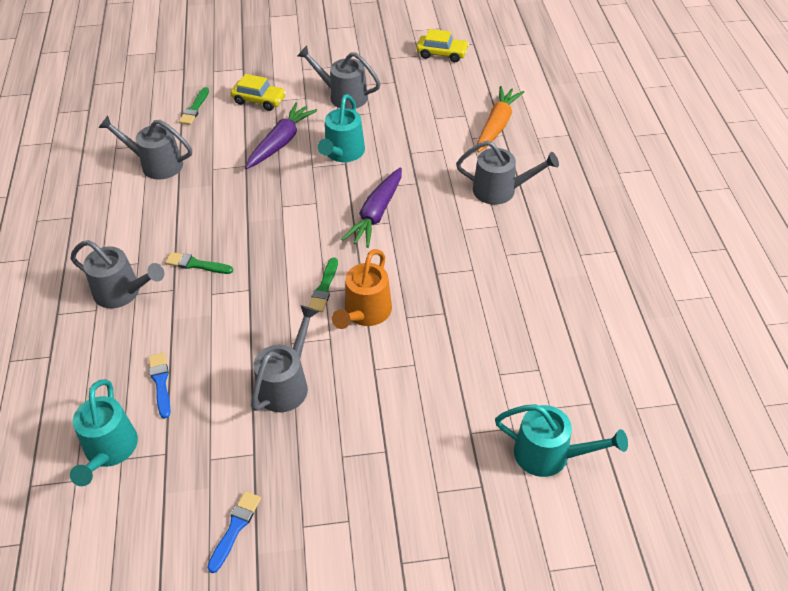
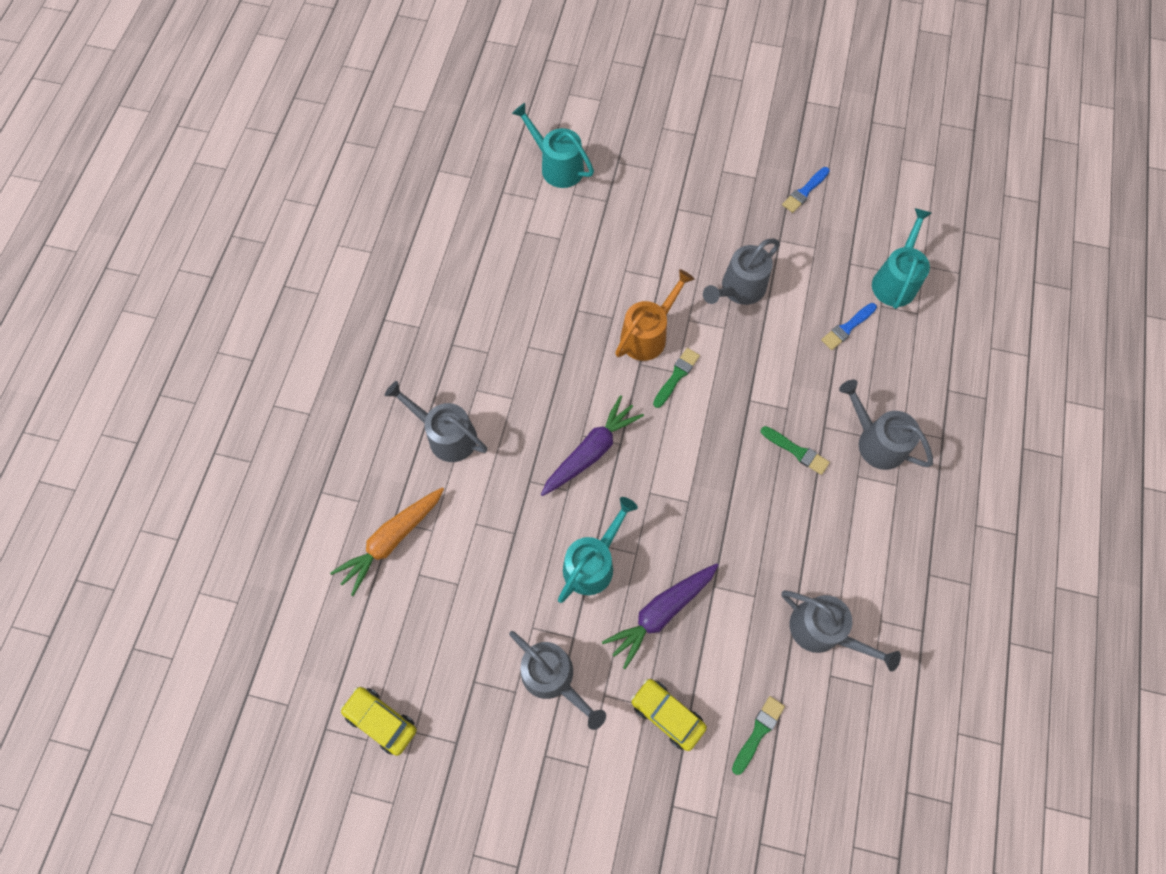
camera: 160 degrees left, 20 degrees up
(160, 382) = (847, 327): blue brush -> blue brush turned 45 degrees clockwise

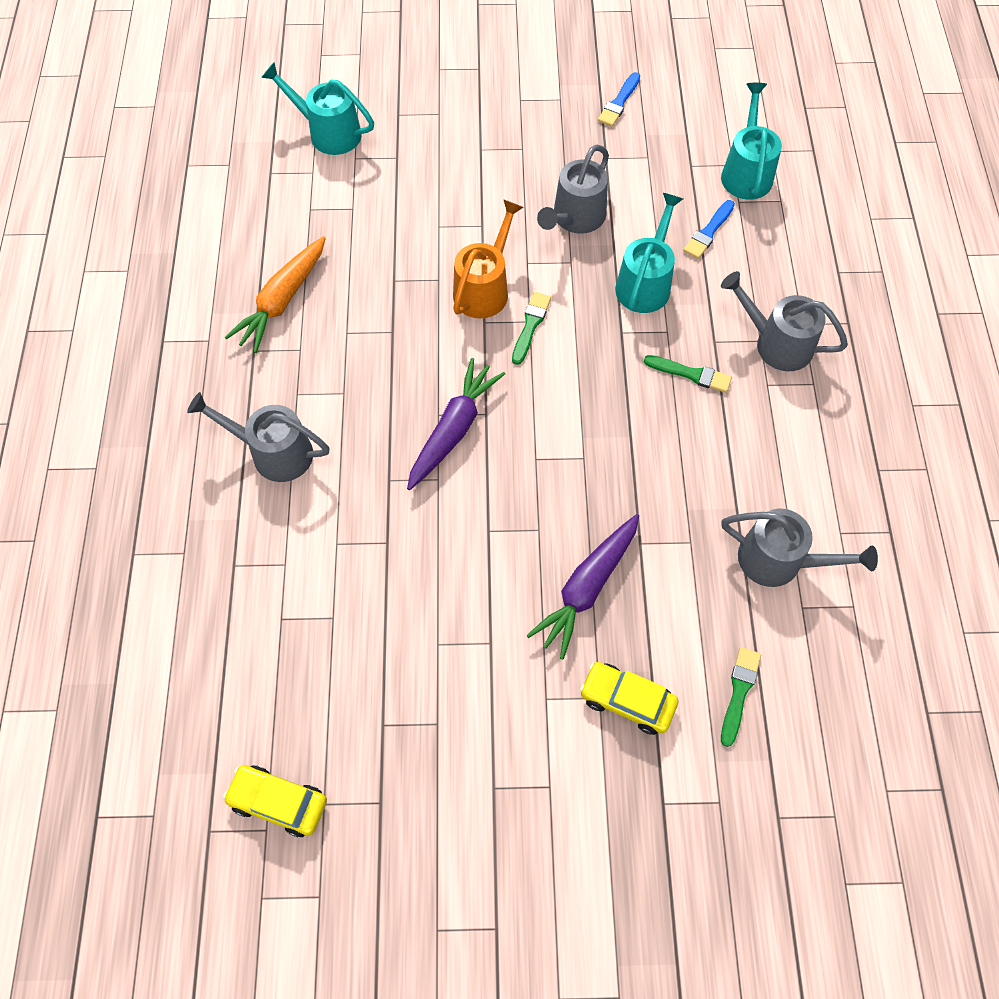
camera: 15 degrees left, 5 degrees down
(392, 540) = (237, 588): orange carrot -> orange carrot (282, 301)
(553, 678) = (479, 695): grey watering can -> none
(593, 562) = (490, 552): turquoise watering can -> turquoise watering can (645, 282)

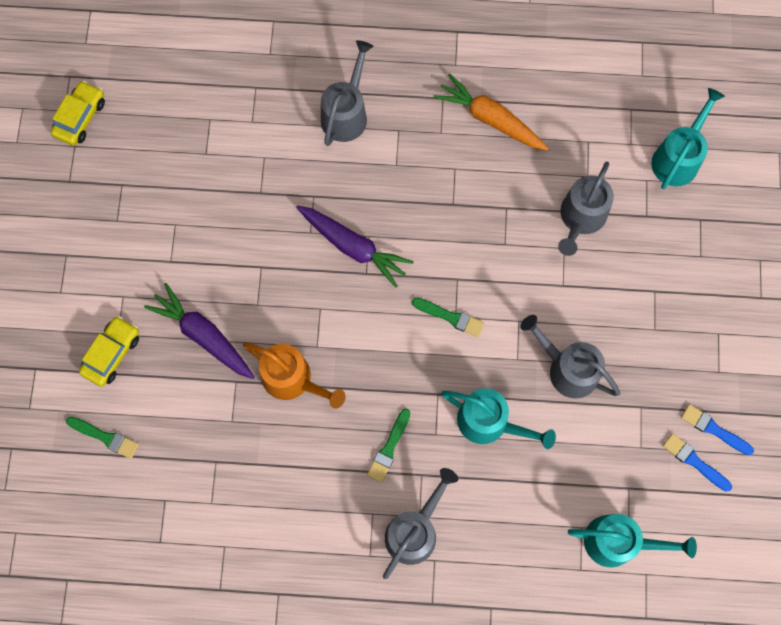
camera: 95 degrees right, 10 degrees up
(485, 288) = (493, 282): orange watering can -> orange watering can (293, 380)
(708, 232) = (545, 491): blue brush -> blue brush (694, 461)
(779, 561) = (206, 490): grey watering can -> grey watering can (580, 219)

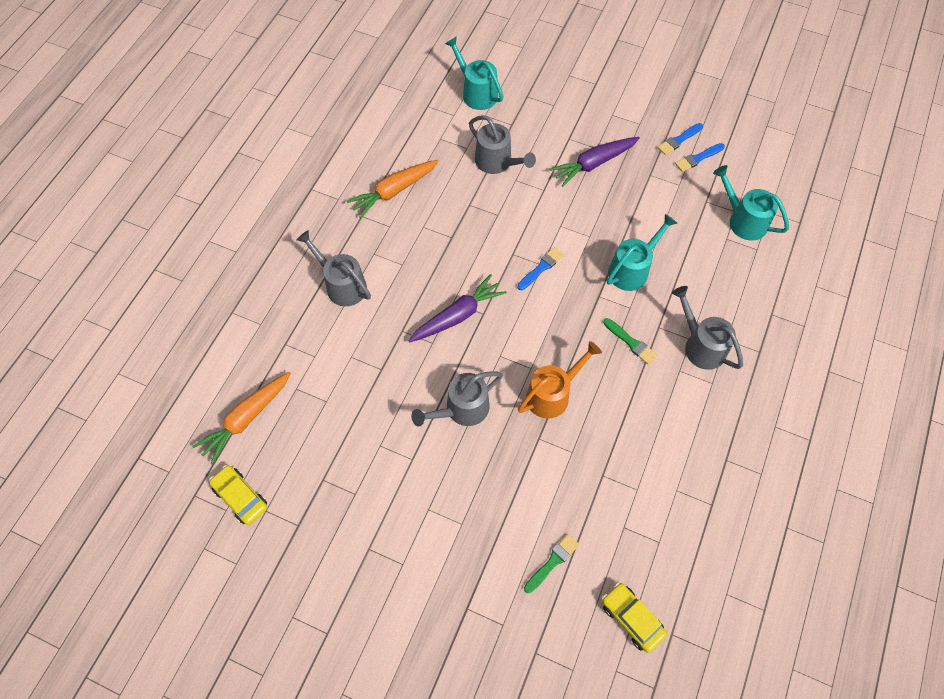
camera: 70 degrees left, 10 degrees down
(112, 354) = (478, 534): yellow car -> yellow car (631, 618)
(161, 87) = (246, 418): none -> orange carrot
(203, 335) = (489, 452): purple carrot -> purple carrot (593, 164)
(450, 317) = (541, 268): green brush -> blue brush
(567, 368) = (607, 208): grey watering can -> grey watering can (461, 409)
(618, 542) = (743, 220): turquoise watering can -> turquoise watering can turned 75 degrees counterclockwise

